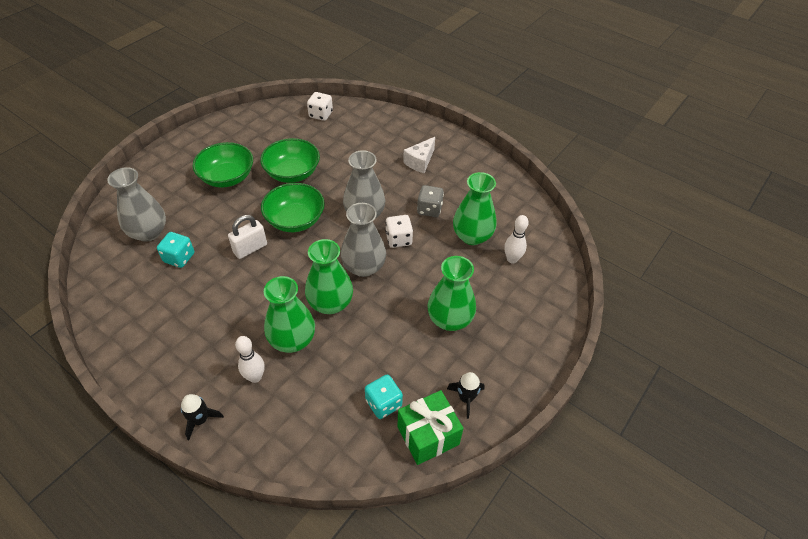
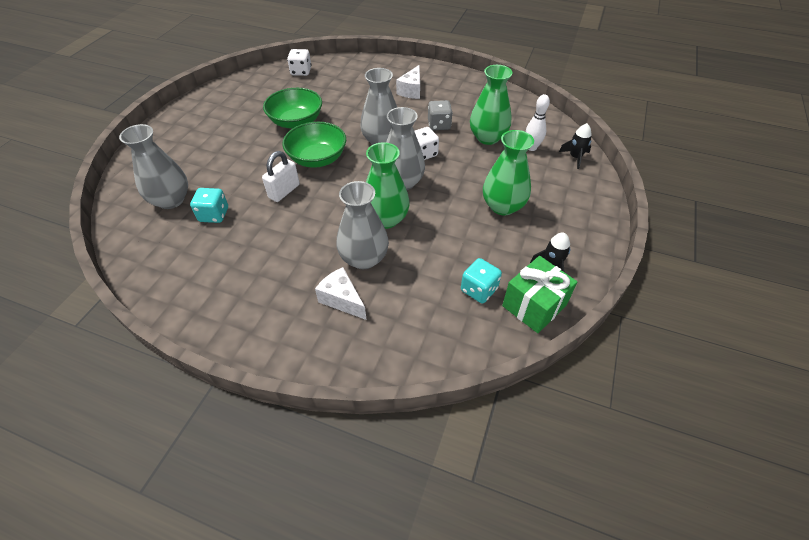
camera: 15 degrees left, 0 degrees up
(200, 420) = (303, 353): black rocket -> black rocket (575, 157)
(227, 177) = (233, 137): green bowl -> none
(255, 377) = (342, 300): white bowling pin -> white cheese
(292, 340) = (364, 258): green vase -> grey vase

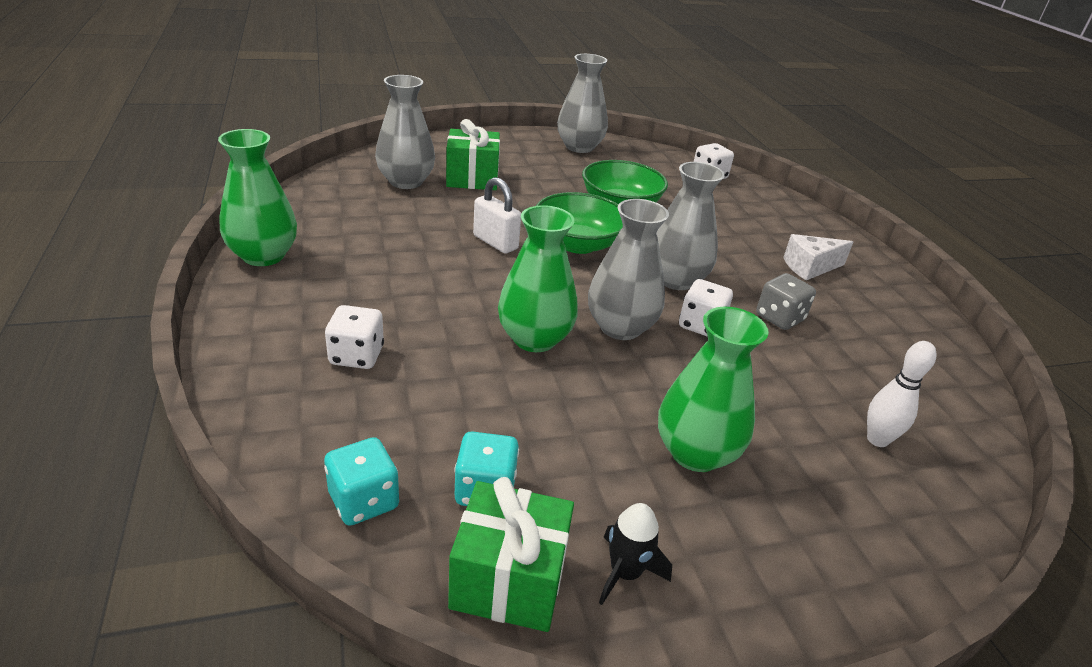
camera: 50 degrees right, 15 degrees down
(201, 167) = (472, 178): none -> green gift
(214, 215) = (410, 213): turquoise dice -> turquoise dice (364, 501)
(284, 191) = (495, 242): white padlock -> white padlock turned 45 degrees clockwise
(342, 300) = (356, 356): white cheese -> white dice
(364, 258) = (444, 347): grey vase -> grey vase (579, 147)
(487, 137) = (825, 378): green vase -> green vase (263, 256)
(575, 157) = (938, 511): black rocket -> none

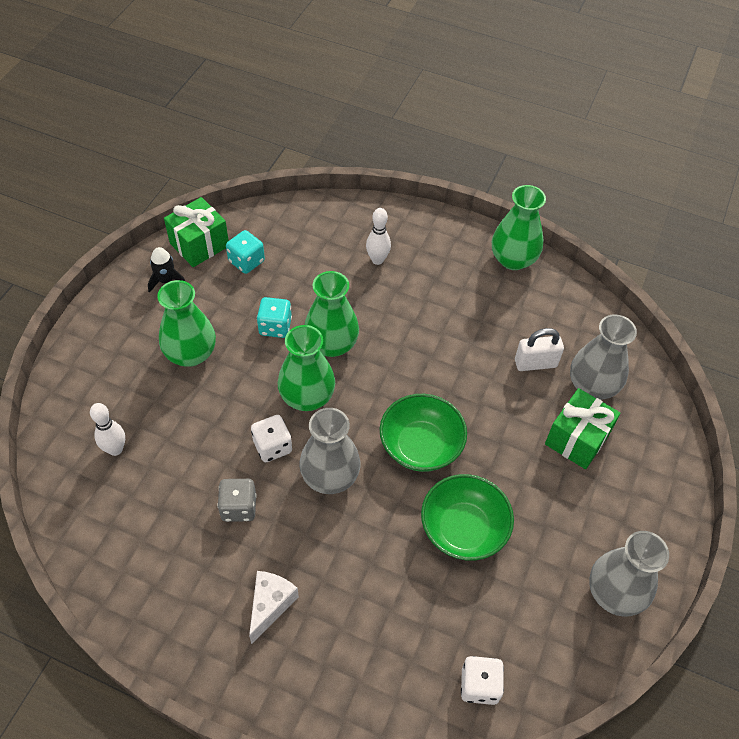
camera: 130 degrees right, 20 degrees up
(356, 356) = (377, 260): white dice -> white bowling pin
(364, 501) = (277, 222): turquoise dice -> turquoise dice (275, 326)
(495, 242) = (456, 391): white padlock -> white padlock (535, 363)
(620, 327) = (307, 397): grey vase -> green vase

